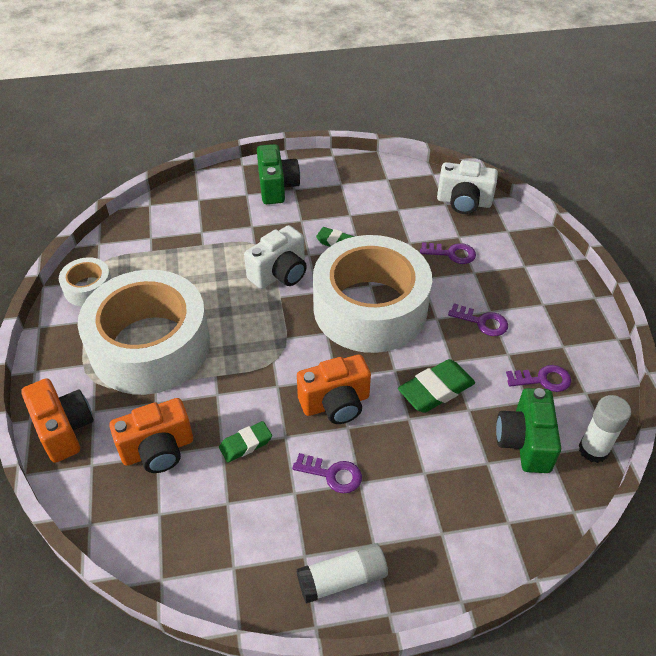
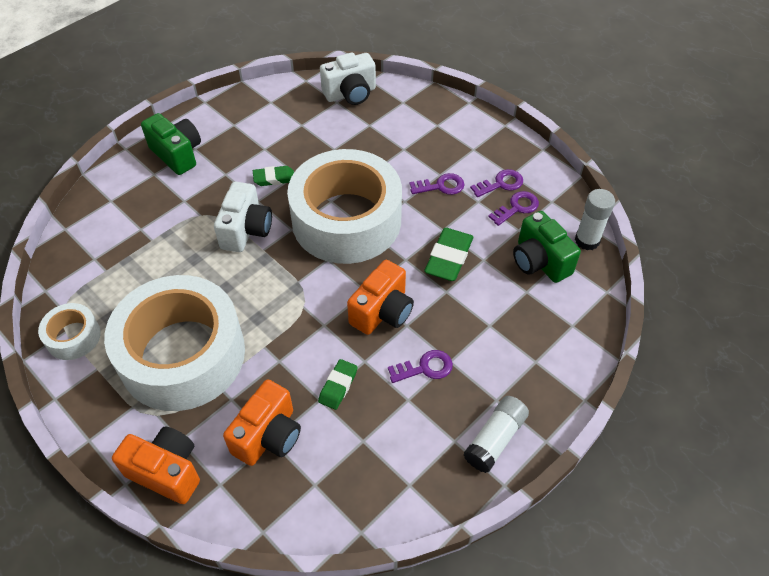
camera: 35 degrees left, 5 degrees up
(452, 254) = (375, 142): purple key -> purple key (501, 184)

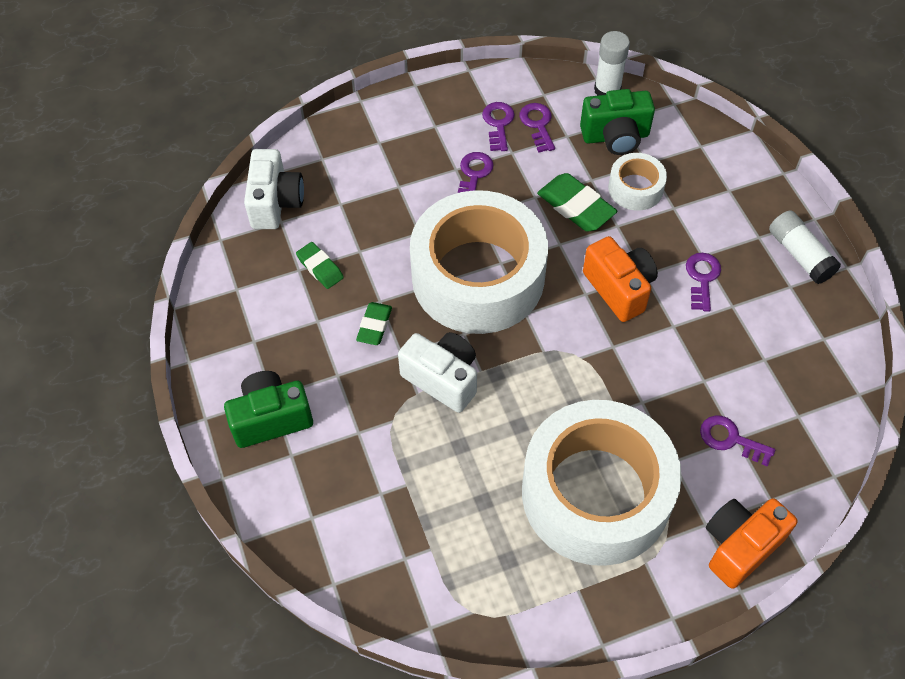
camera: 65 degrees left, 5 degrees up
(73, 337) = (520, 607): white tape -> white tape (635, 188)
(268, 436) = (730, 439): orange camera -> purple key
(338, 386) = (695, 359): green eraser -> green eraser (320, 268)

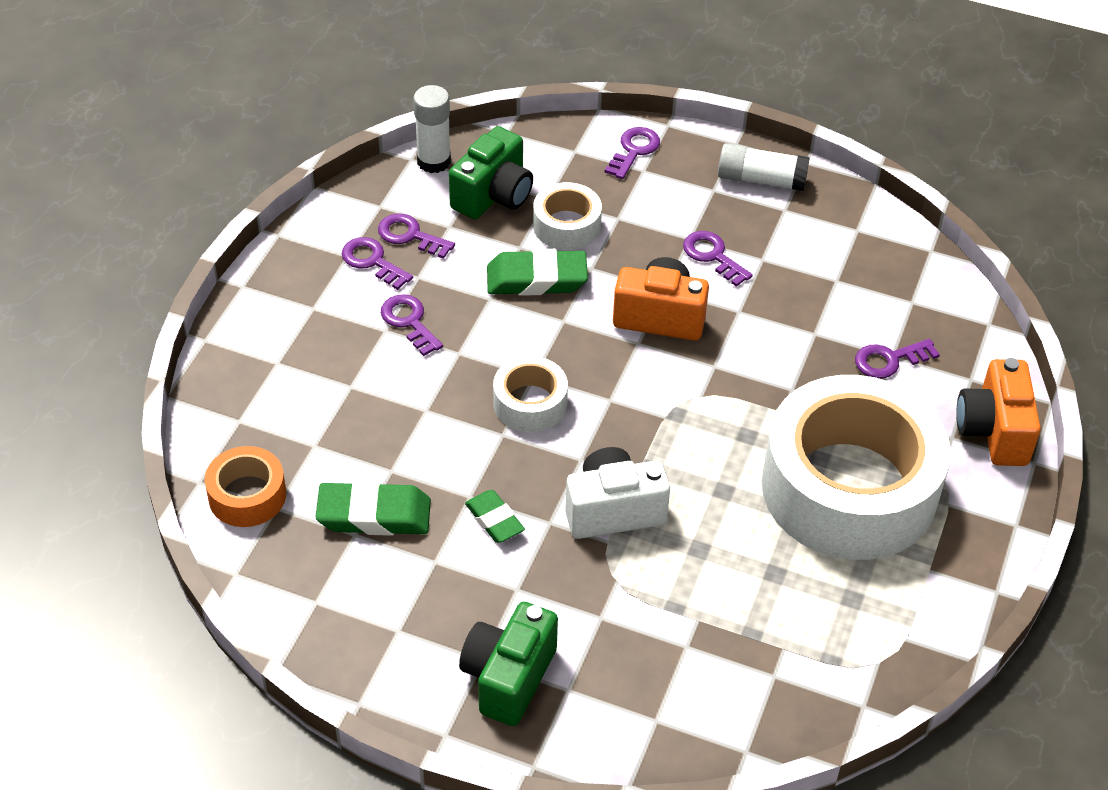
camera: 50 degrees left, 10 degrees down
(275, 203) = (247, 496): white camera -> orange tape
(320, 268) = (374, 515): green eraser -> green eraser, size x1.60
(478, 276) = (530, 403): white tape -> white tape, size x0.43
(739, 173) = (634, 150): none -> purple key

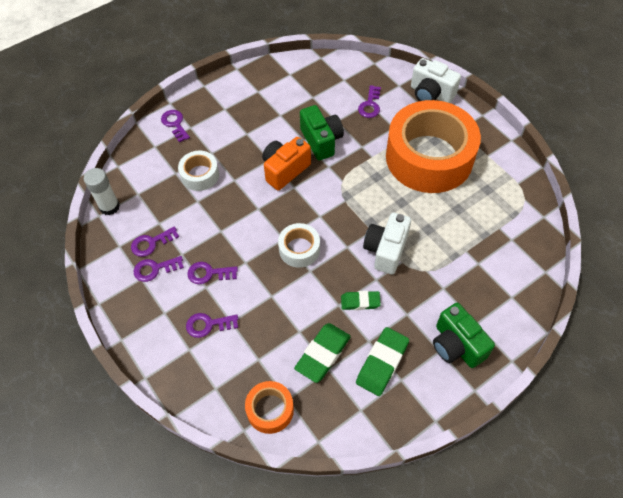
camera: 55 degrees left, 10 degrees up
(493, 196) = (155, 194): green camera -> green camera (321, 141)
(536, 279) = (224, 205): green eraser -> green eraser (382, 363)
(712, 256) = (264, 131): purple key -> purple key (208, 325)
(761, 180) = (233, 89): white glue stick -> none
(849, 488) = (429, 157): white tape -> orange tape
(994, 431) = (431, 94): orange camera -> white camera

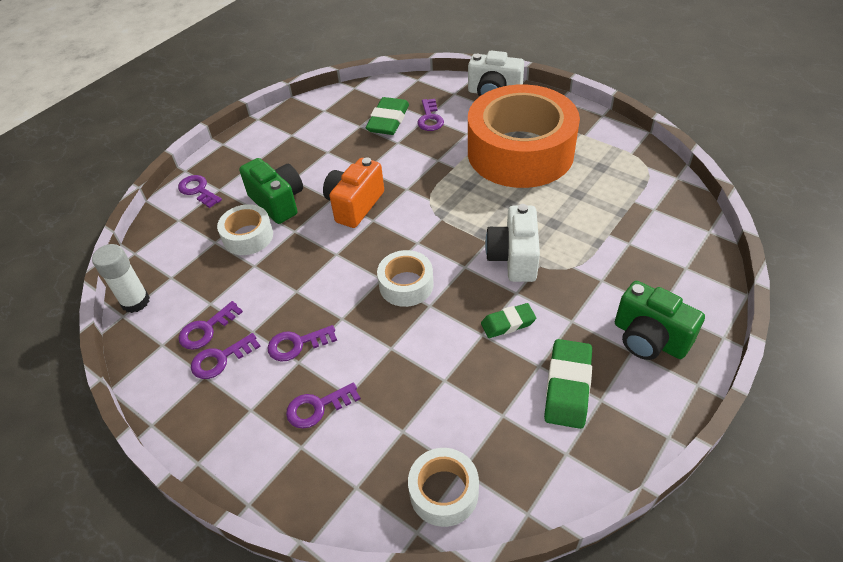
camera: 15 degrees left, 10 degrees down
(270, 410) = (444, 492): orange tape -> white tape
(321, 141) = (387, 165): green camera -> green camera (278, 202)
(323, 354) = (486, 399): green eraser -> green eraser (388, 120)

